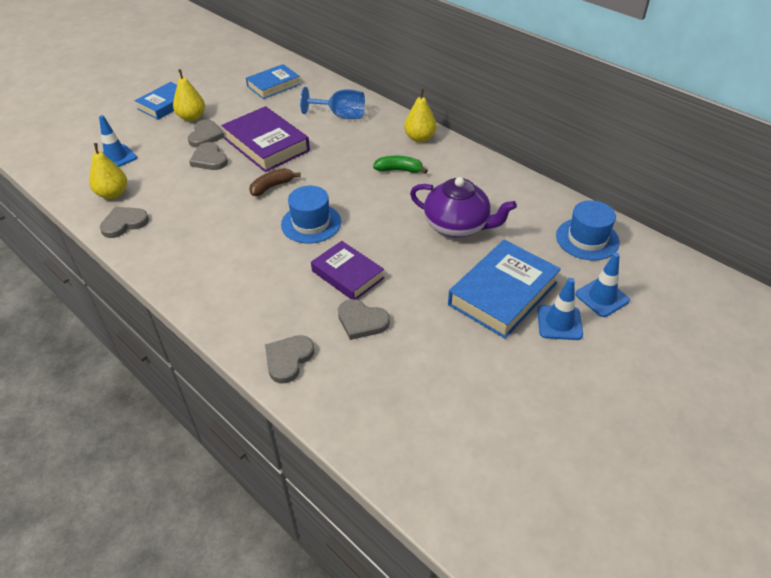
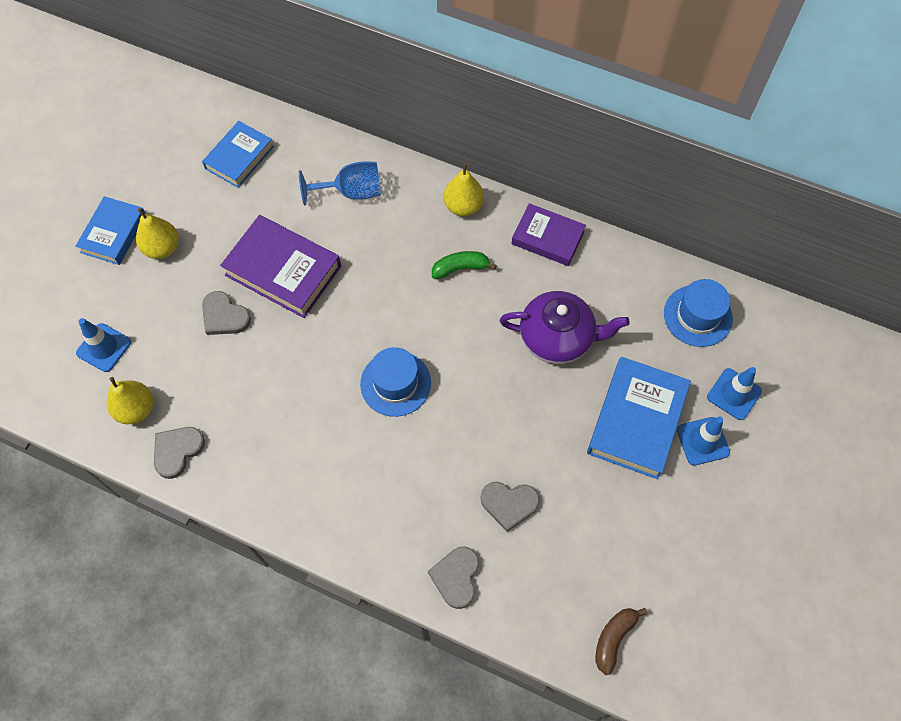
camera: 20 degrees left, 20 degrees up
(205, 136) = (198, 276): grey heart -> none
(272, 187) = (324, 339): brown banana -> brown banana (613, 638)
(347, 274) = (468, 446): purple book -> purple book (547, 238)

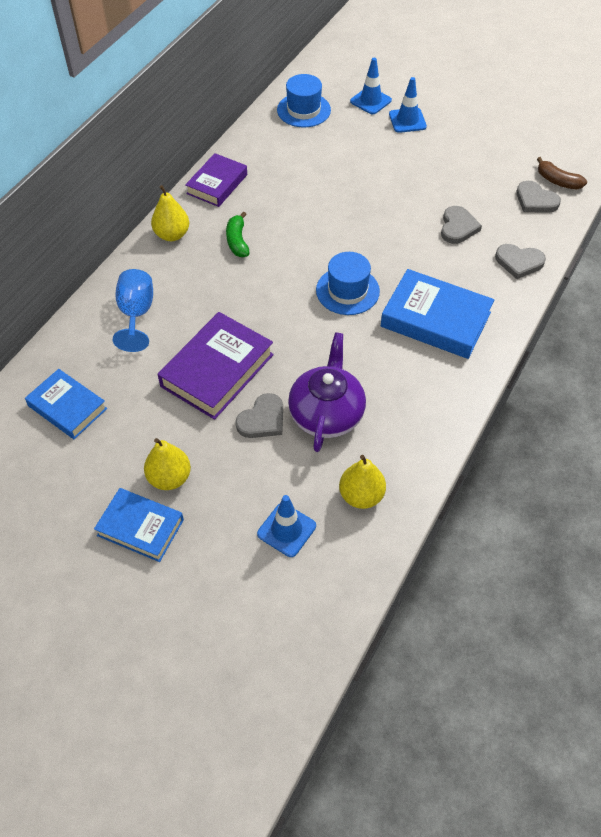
camera: 85 degrees left, 10 degrees down
(177, 451) = (408, 457): grey heart -> grey heart (535, 200)
(557, 338) = (314, 187): purple teapot -> purple teapot (326, 414)
(636, 420) = (389, 151): blue book -> blue book (435, 319)

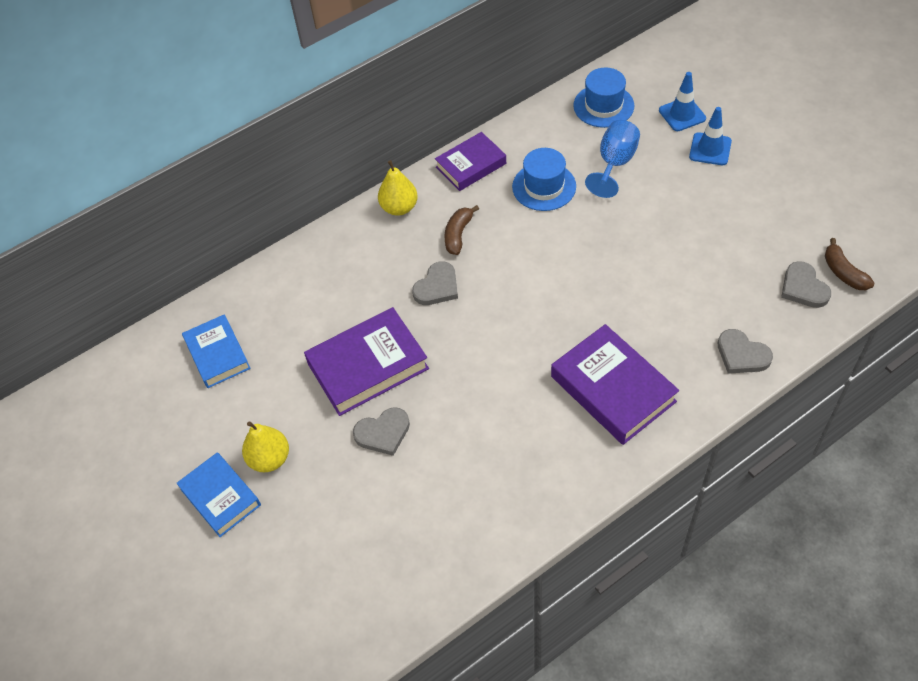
camera: 30 degrees right, 0 degrees up
(136, 314) = (324, 281): blue goblet -> blue goblet (615, 163)
(237, 241) = (458, 235): green banana -> brown banana
(286, 530) = (346, 554): blue traffic cone -> none
(326, 414) = (447, 450): purple teapot -> none
(347, 291) = (539, 325): blue hat -> blue hat (544, 186)
(361, 495) = (434, 548): yellow pear -> none
(435, 319) = (613, 389): blue book -> purple book
(458, 227) = (696, 292): grey heart -> grey heart (437, 287)

